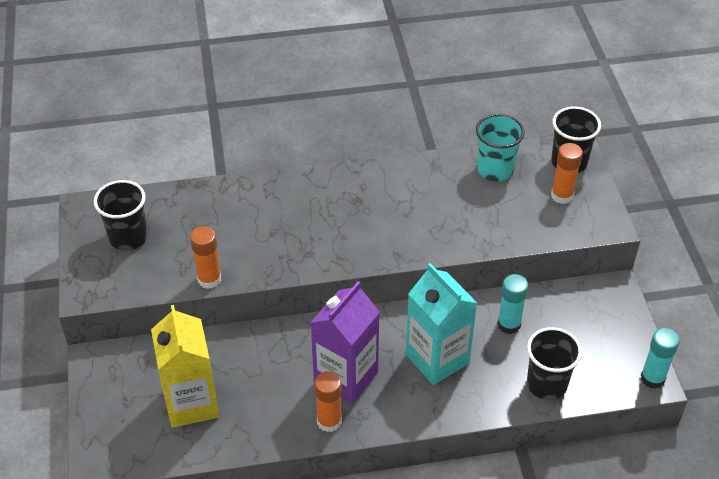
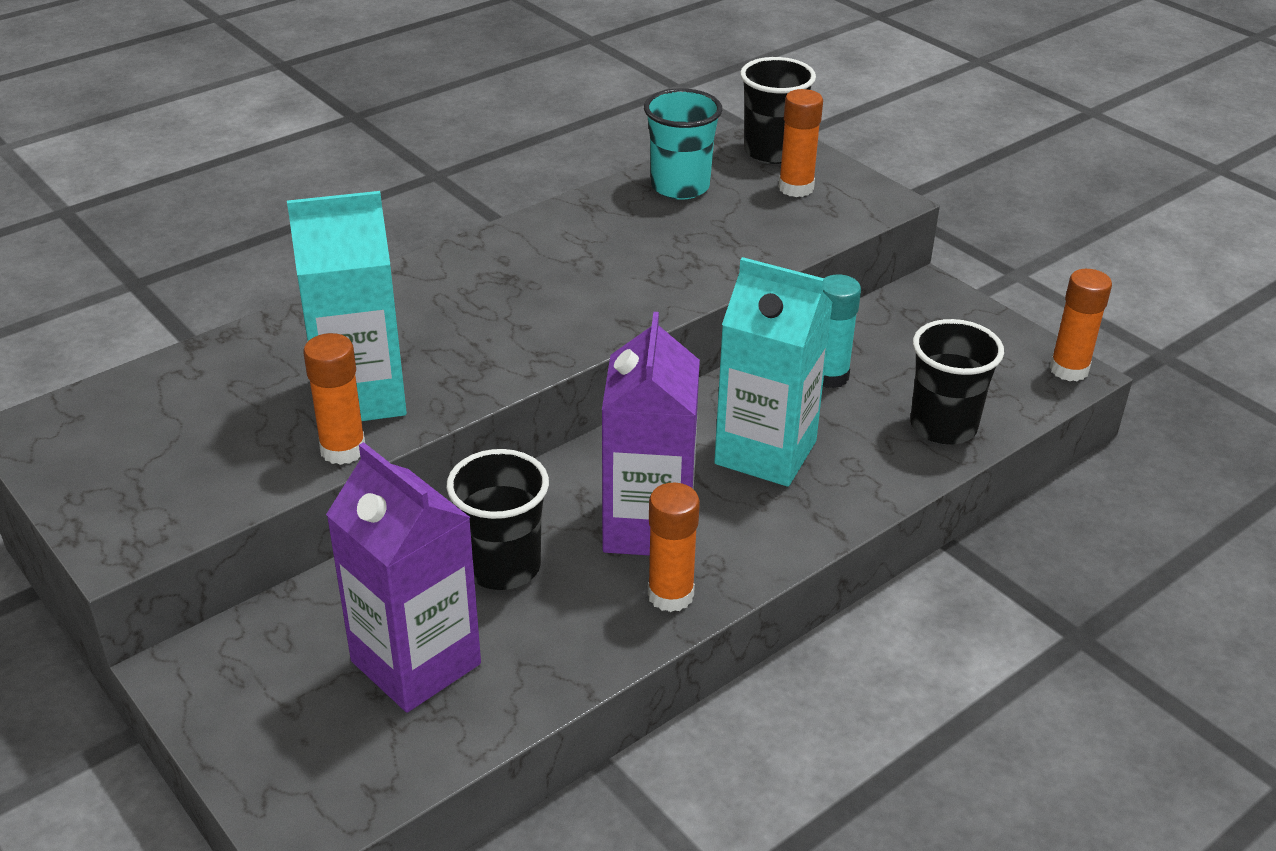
camera: 30 degrees left, 10 degrees down
(128, 237) = (147, 442): black cup -> black cup (503, 567)
(191, 403) = (416, 662): yellow carton -> purple carton
(237, 249) = (360, 396): none -> turquoise carton
(652, 378) = (1069, 370): turquoise glue stick -> orange glue stick

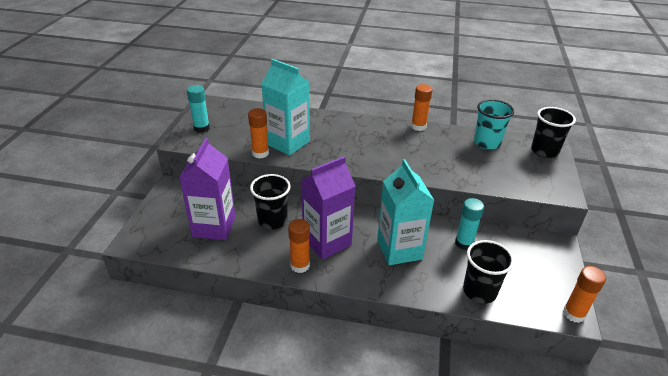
camera: 50 degrees right, 0 degrees up
(115, 490) = (201, 128): none -> turquoise glue stick
(796, 188) = (532, 168): orange glue stick -> orange glue stick (418, 126)

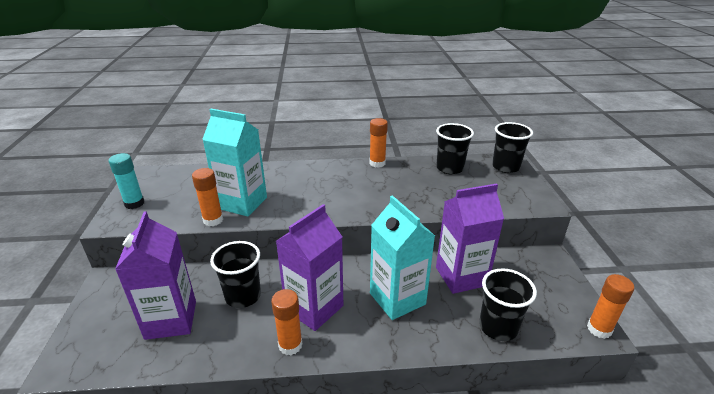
camera: 15 degrees left, 5 degrees down
(464, 243) = (461, 276): turquoise glue stick -> purple carton
(487, 143) = (449, 168): turquoise cup -> black cup

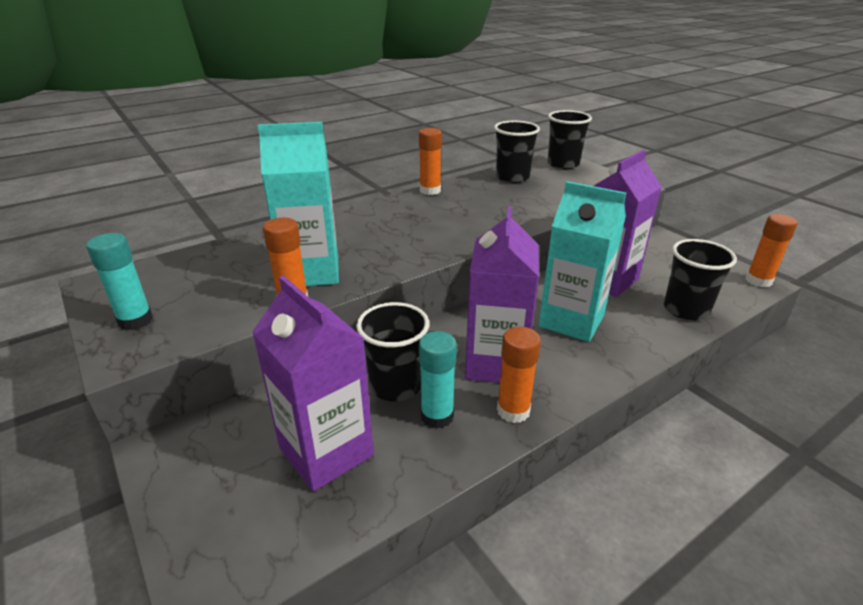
camera: 30 degrees left, 0 degrees up
(245, 326) = (437, 416): none -> turquoise glue stick

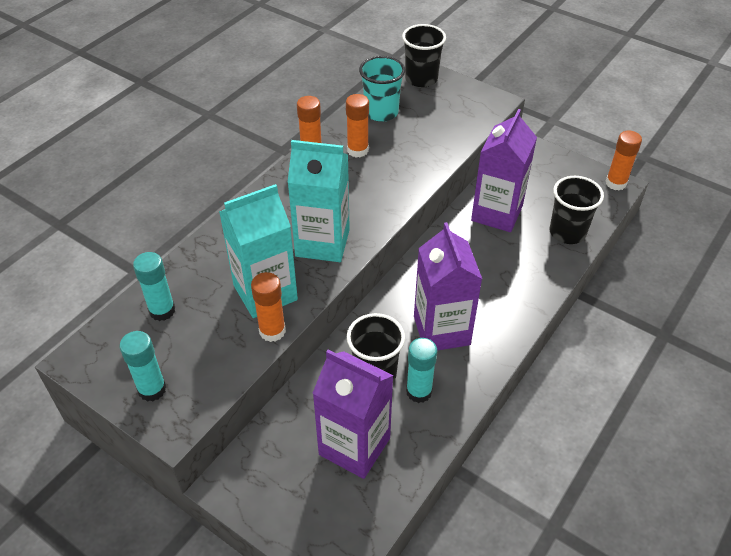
camera: 20 degrees left, 15 degrees up
(205, 265) = (162, 310): none -> turquoise glue stick
(512, 177) = (381, 112): black cup -> turquoise cup
(513, 410) = (471, 370): orange glue stick -> orange glue stick (357, 150)
(571, 321) = (483, 269): turquoise carton -> turquoise carton (322, 243)

